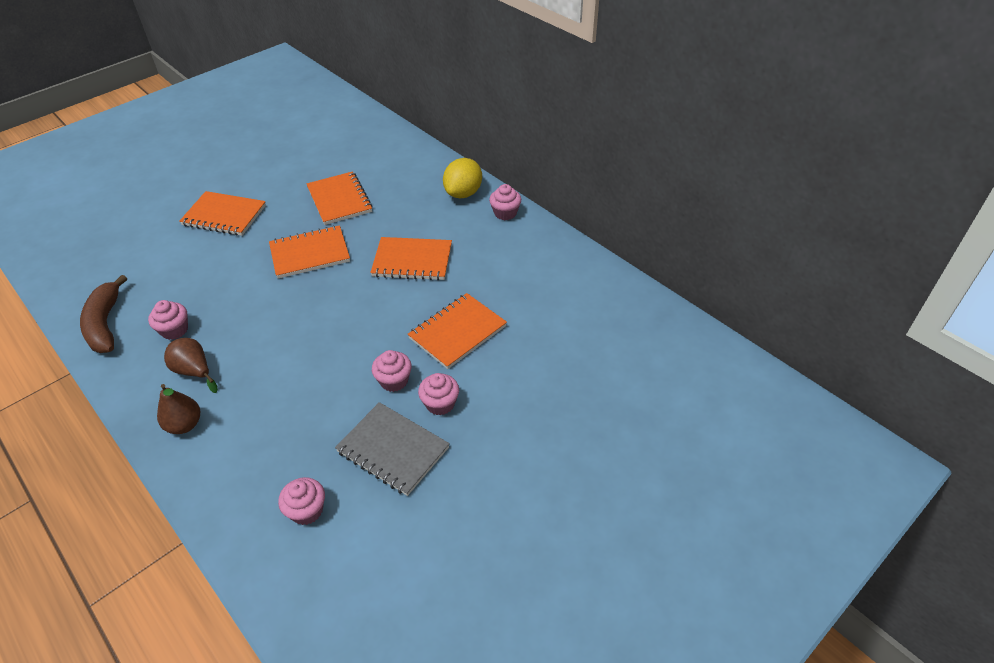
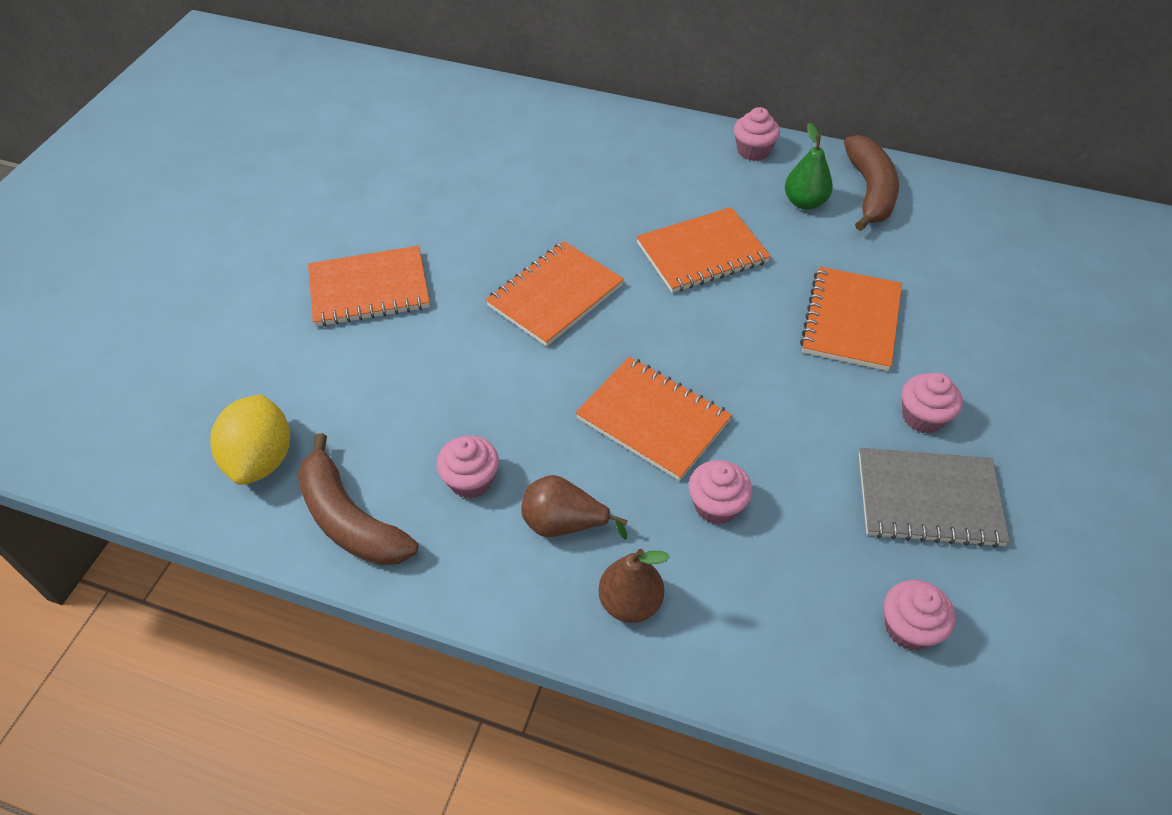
camera: 30 degrees left, 5 degrees up
(339, 200) = (519, 208): orange notebook -> orange notebook (653, 419)
(394, 381) = (840, 414): pink cupcake -> pink cupcake (716, 505)
(463, 193) = (675, 143): yellow lemon -> yellow lemon (261, 459)
(504, 254) = (804, 202): none -> green pear
(552, 262) = (869, 191): none -> brown banana

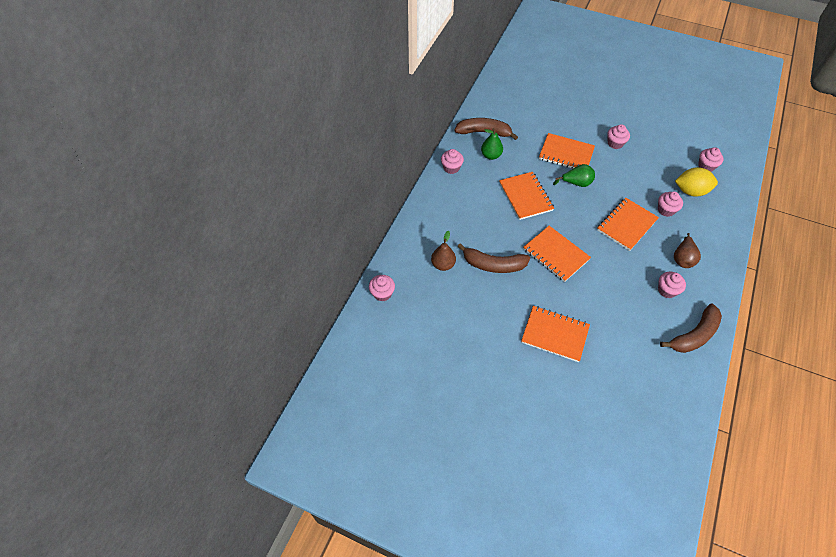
camera: 85 degrees left, 5 degrees up
(261, 459) = (668, 374): yellow lemon -> yellow lemon (691, 191)
(369, 289) = (554, 334): orange notebook -> orange notebook turned 60 degrees counterclockwise
(459, 90) = (382, 293): none -> pink cupcake
(523, 210) = (493, 265): none -> brown banana
(630, 603) = (713, 240): brown pear -> brown pear (443, 264)
(762, 335) = (576, 183): none -> green pear
(928, 500) = (653, 150): grey notebook -> none

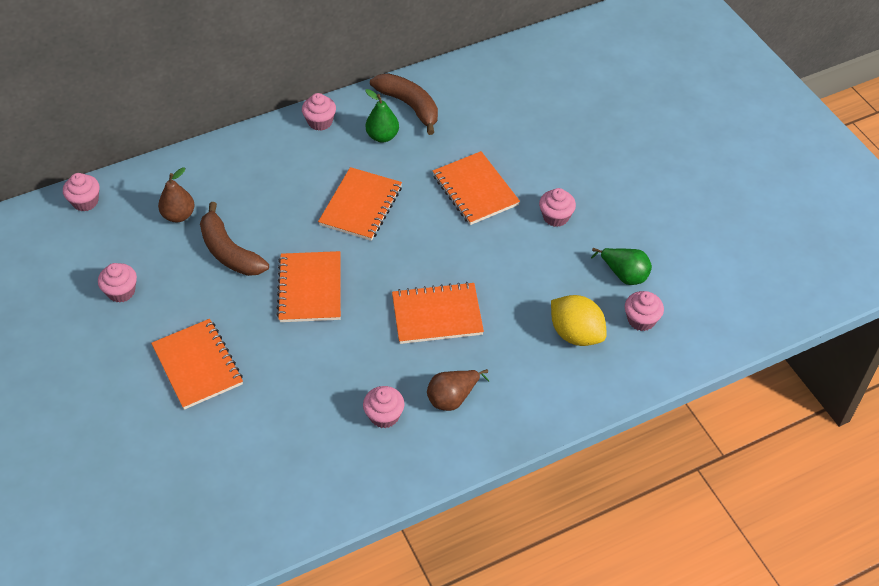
camera: 40 degrees right, 5 degrees down
(576, 183) = (441, 230): green pear -> green pear (624, 275)
(666, 210) = (511, 332): pink cupcake -> pink cupcake (121, 292)
(694, 335) = (348, 483): brown banana -> none

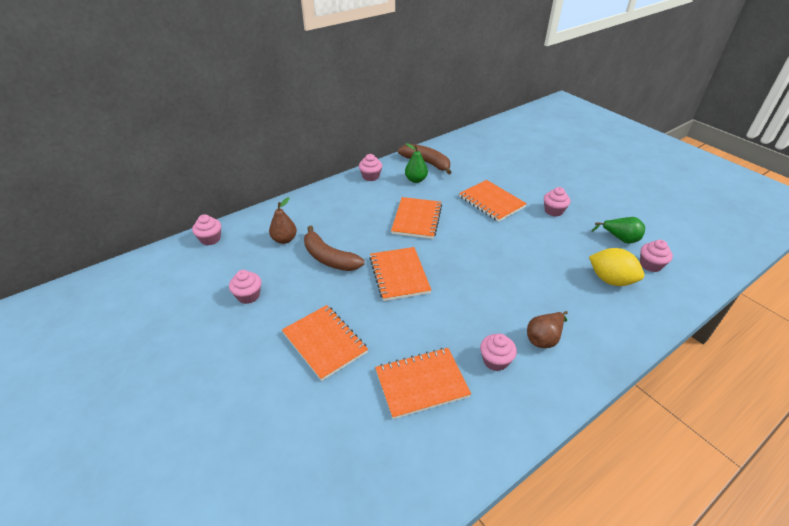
camera: 10 degrees left, 10 degrees down
(437, 315) = (502, 280): orange notebook -> orange notebook (421, 383)

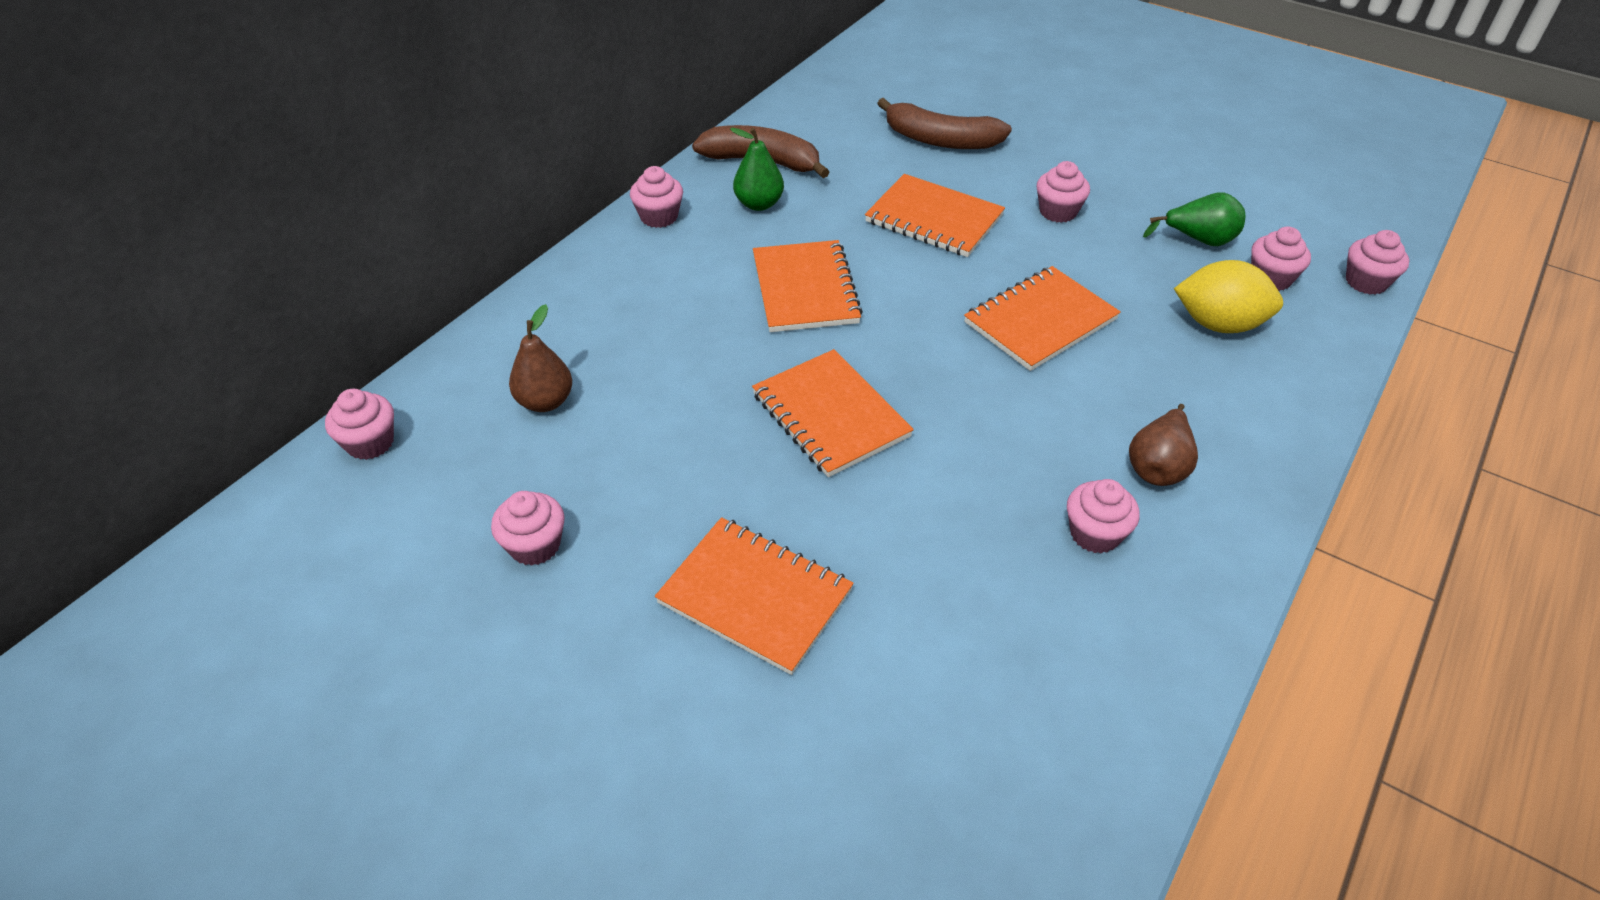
camera: 20 degrees left, 5 degrees up
(329, 258) = (667, 417): brown banana -> brown banana (940, 140)
(421, 383) = (984, 619): orange notebook -> orange notebook (1040, 321)
(704, 278) = (1366, 282): none -> pink cupcake

